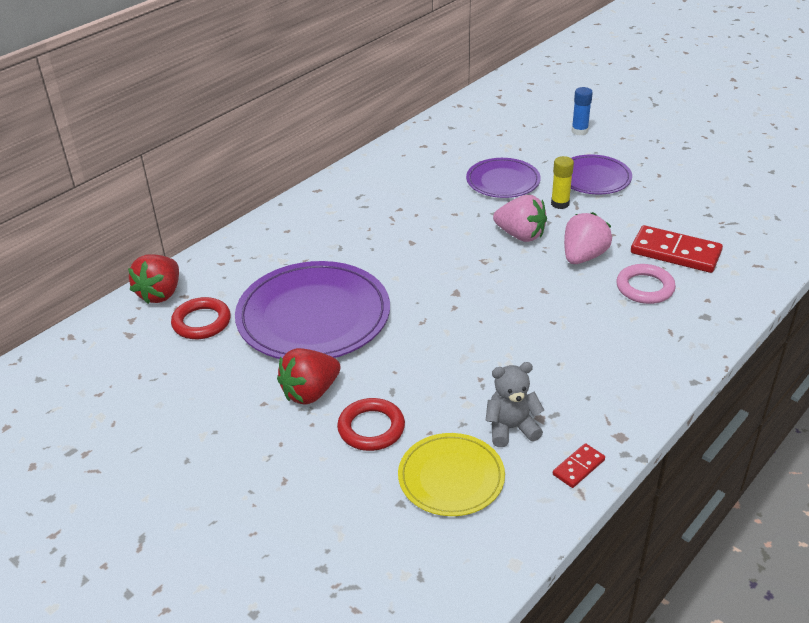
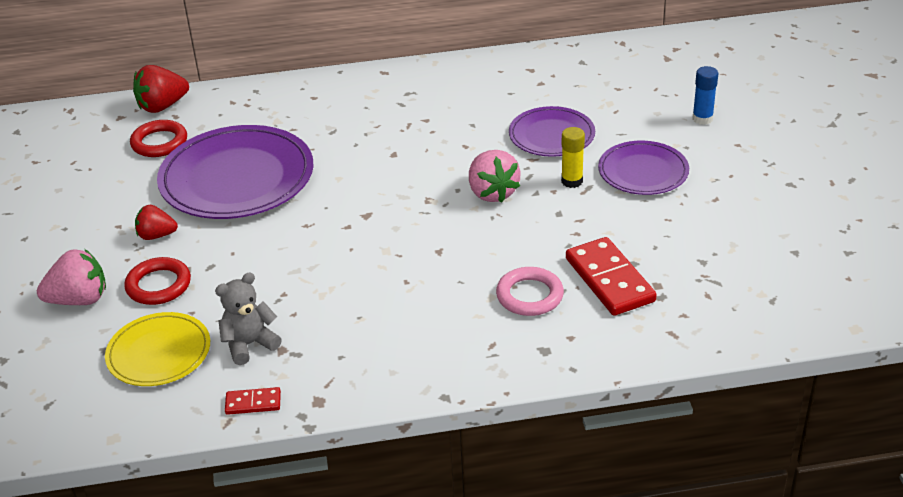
camera: 40 degrees right, 0 degrees up
(310, 392) = (156, 235): red strawberry -> red strawberry, size x0.65
(511, 428) = (249, 344): grey teddy bear -> grey teddy bear turned 60 degrees counterclockwise
(583, 257) = (518, 240): pink strawberry -> pink strawberry (79, 300)

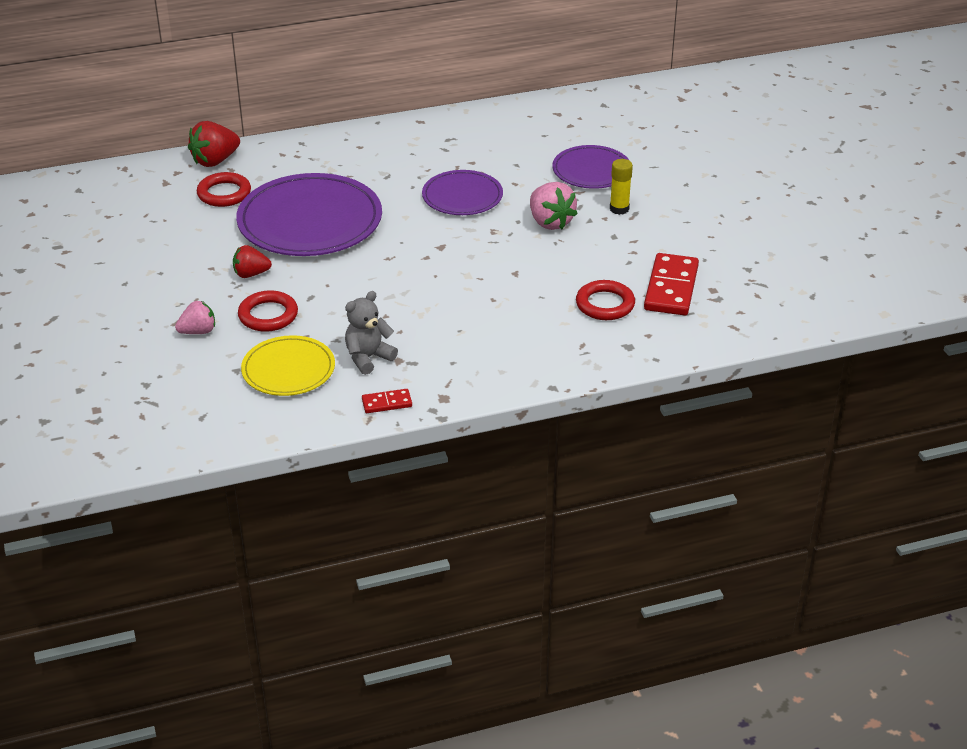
camera: 10 degrees left, 0 degrees up
(79, 300) = (198, 331): pink strawberry -> pink strawberry, size x0.65
(529, 296) = (605, 304): pink ring -> red ring
(609, 280) = (671, 288): red domino -> red domino turned 45 degrees clockwise
(643, 172) = (680, 198): purple plate -> purple plate (462, 196)
(702, 119) = (723, 150): blue glue stick -> none

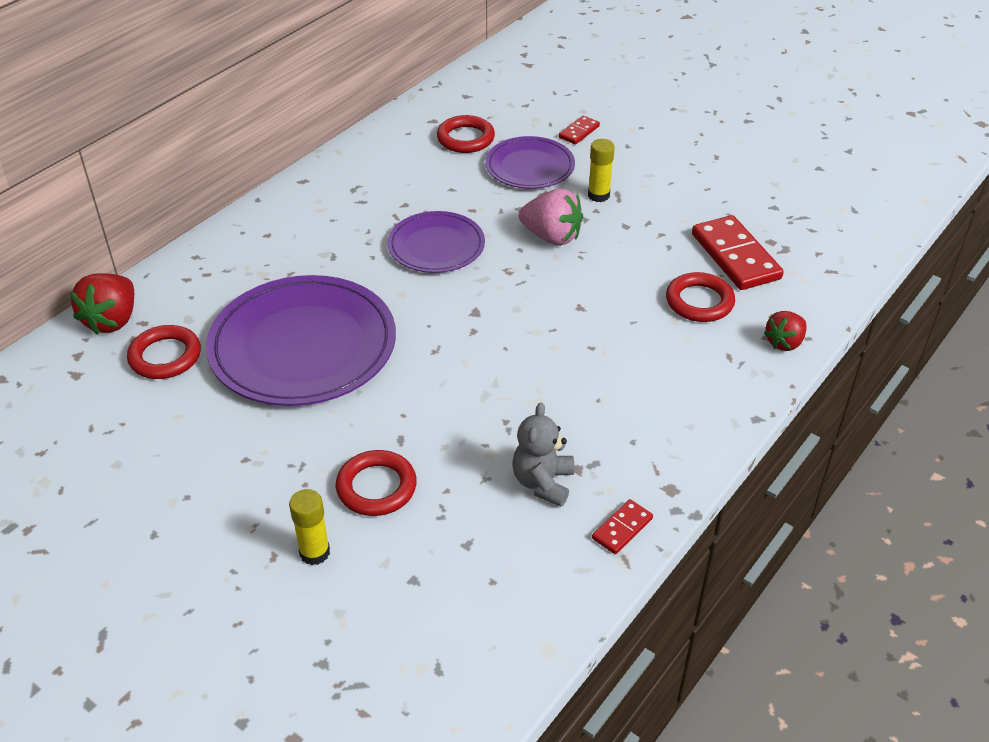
camera: 35 degrees left, 5 degrees up
(198, 331) = (314, 552): pink strawberry -> yellow glue stick
(251, 274) = (302, 444): red strawberry -> red strawberry (784, 343)
(288, 370) = (473, 546): yellow plate -> none
(567, 134) = (465, 138): none -> red ring
(659, 161) = (579, 132): none -> red domino

